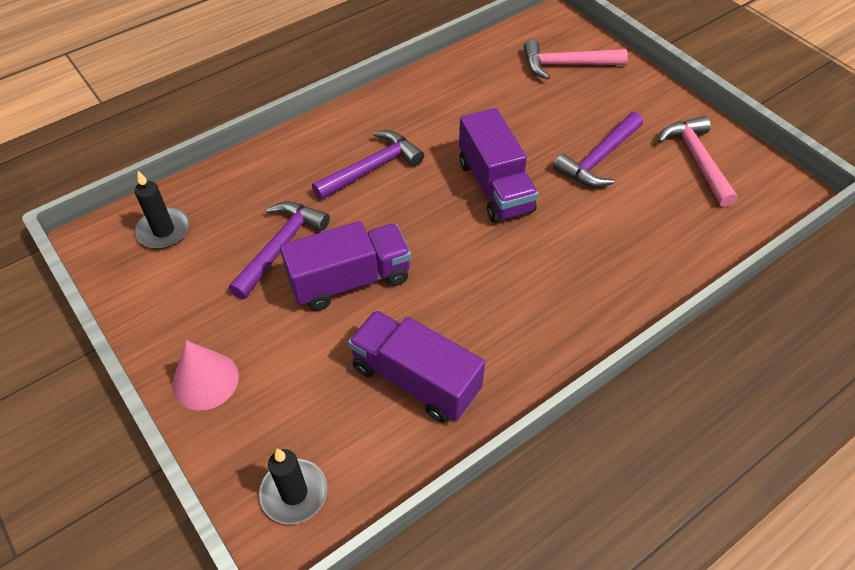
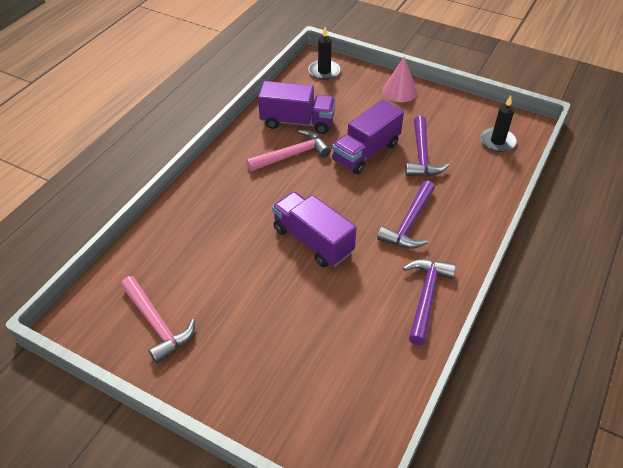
camera: 155 degrees right, 5 degrees down
(566, 65) = (310, 397): pink hammer -> pink hammer (292, 155)
(599, 159) = (241, 294): purple hammer -> purple hammer (426, 297)

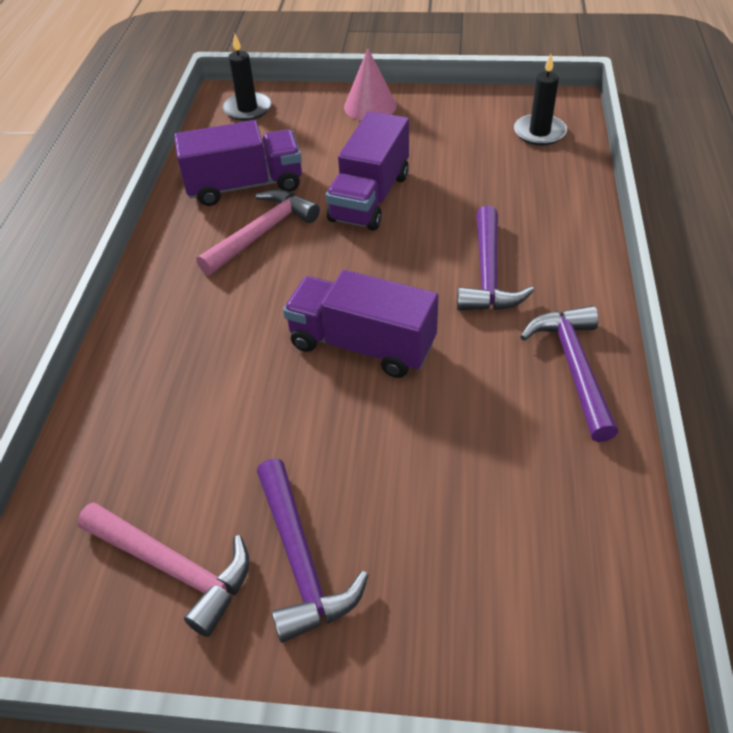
camera: 20 degrees left, 0 degrees up
(422, 155) = (451, 179): purple hammer -> purple hammer (301, 560)

